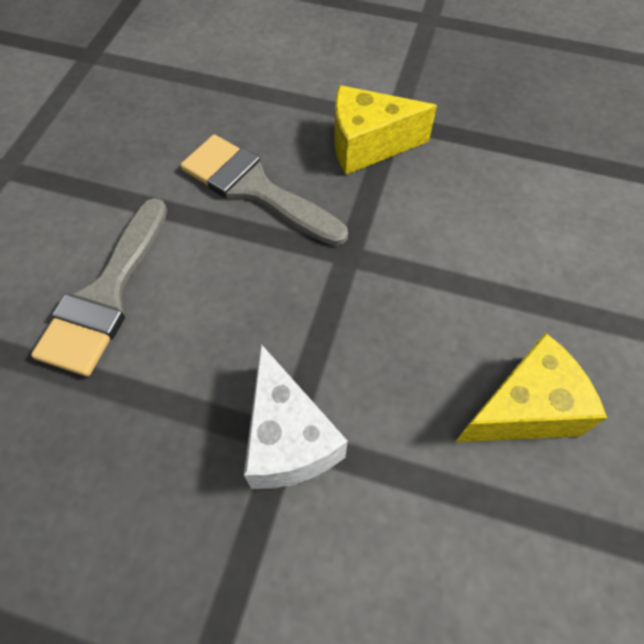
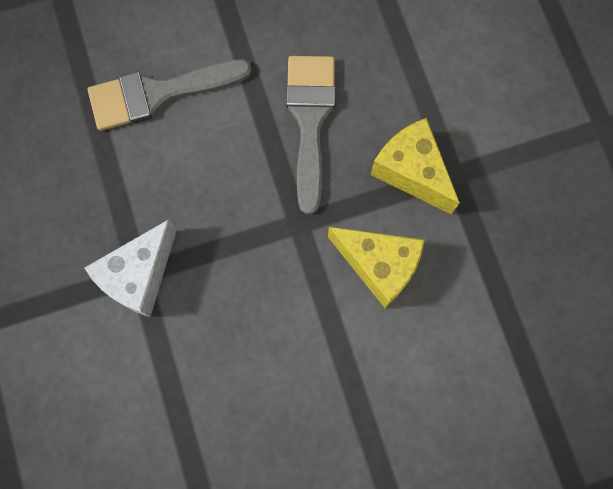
camera: 55 degrees right, 15 degrees up
(523, 409) = (256, 409): yellow cheese -> yellow cheese (379, 266)

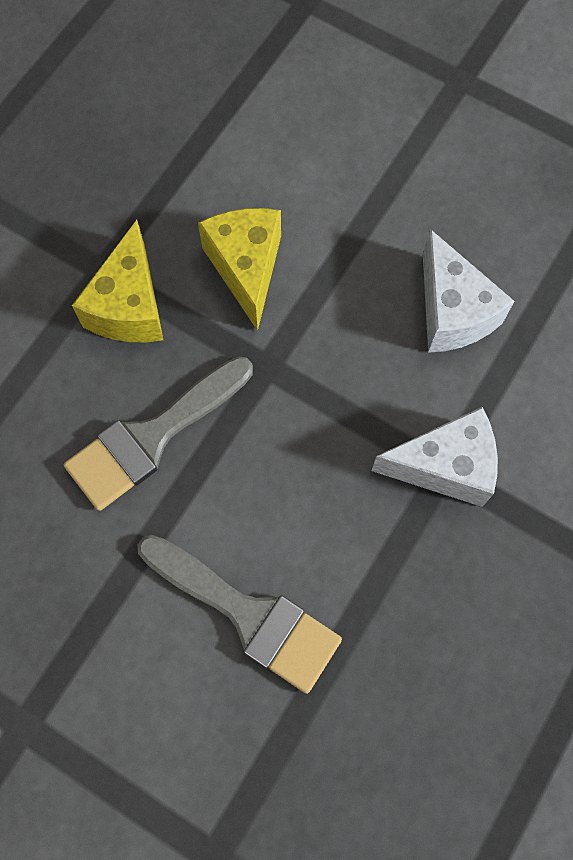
camera: 130 degrees left, 5 degrees down
(233, 374) = (452, 312): none -> white cheese

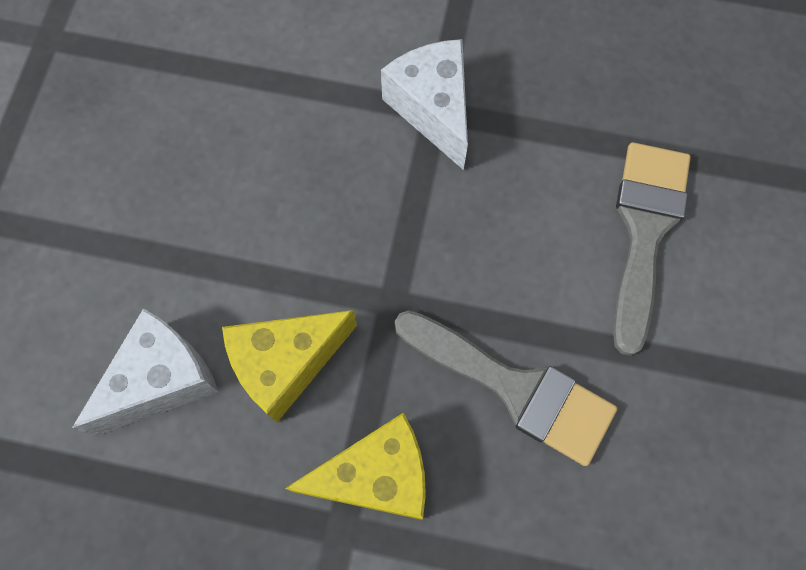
camera: 110 degrees left, 0 degrees up
(452, 312) = (270, 147): white cheese -> white cheese (162, 380)

